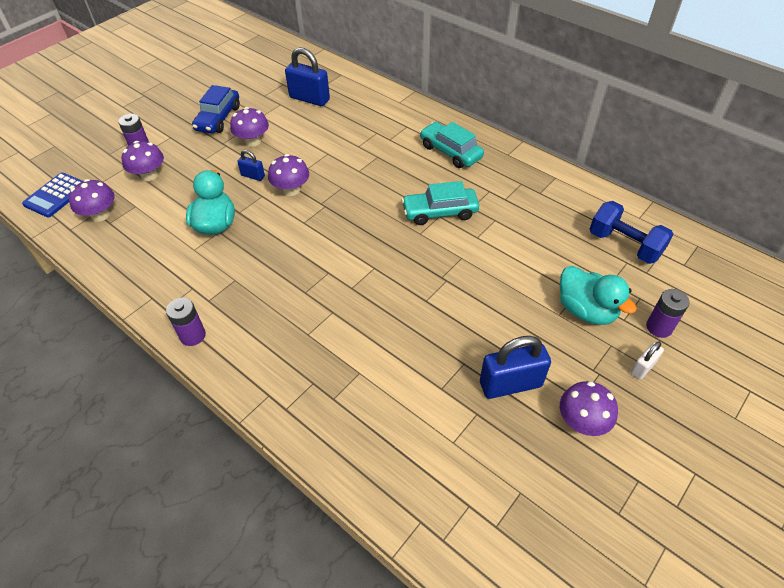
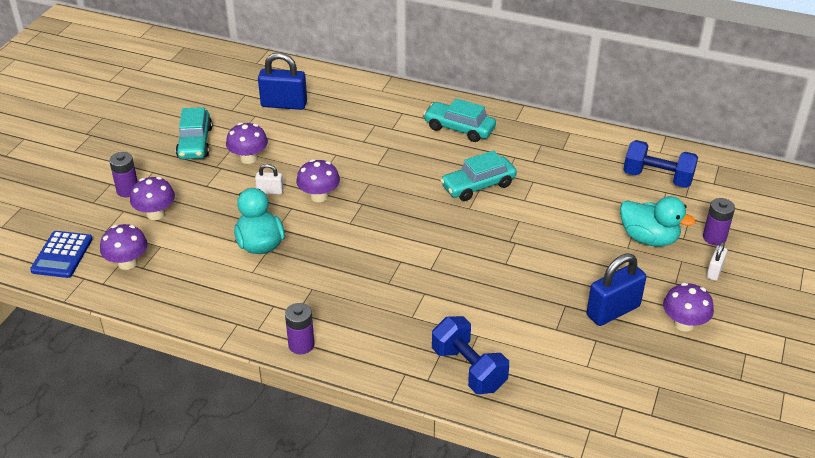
camera: 20 degrees left, 10 degrees down
(218, 118) = (195, 143): blue car -> turquoise car
(253, 176) = (270, 191): blue padlock -> white padlock
(331, 409) = (468, 369): none -> blue dumbbell

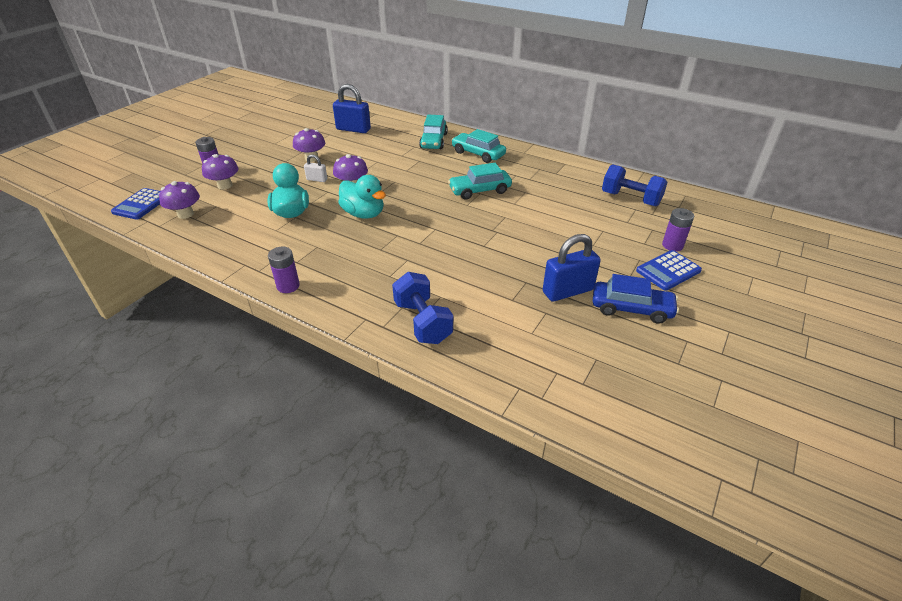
camera: 10 degrees right, 0 degrees up
(195, 143) = (278, 146): turquoise car -> turquoise car (433, 141)
(649, 238) = (613, 240): turquoise duck -> turquoise duck (363, 214)
(684, 323) = (631, 309): purple mushroom -> blue car
(714, 271) = (668, 271): white padlock -> blue calculator

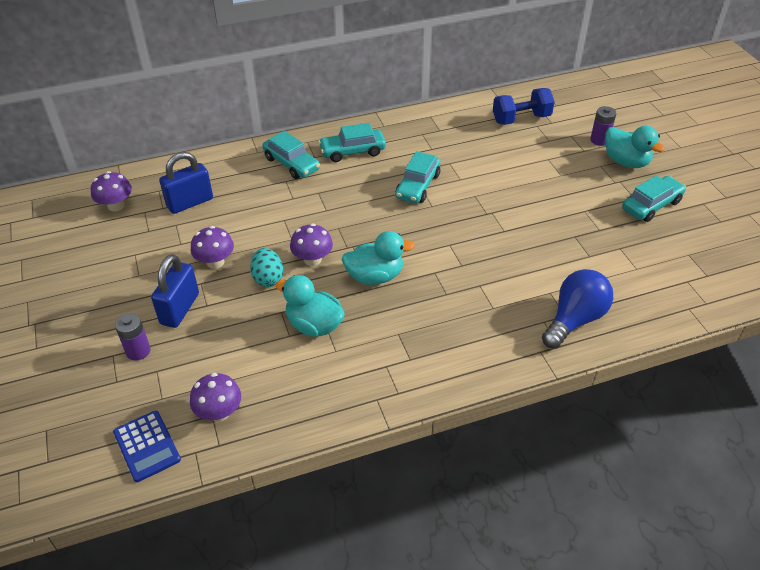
camera: 50 degrees left, 5 degrees up
(225, 185) = (191, 355): purple mushroom -> purple mushroom (116, 205)
(288, 286) = (445, 381): purple battery -> none
(317, 179) = (268, 278): white padlock -> turquoise egg
(423, 322) = (574, 319): blue dumbbell -> blue light bulb
(567, 291) = (605, 222): blue padlock -> blue padlock (180, 309)
(631, 309) = (651, 205): blue car -> turquoise car
(668, 271) = (626, 162): blue calculator -> turquoise duck

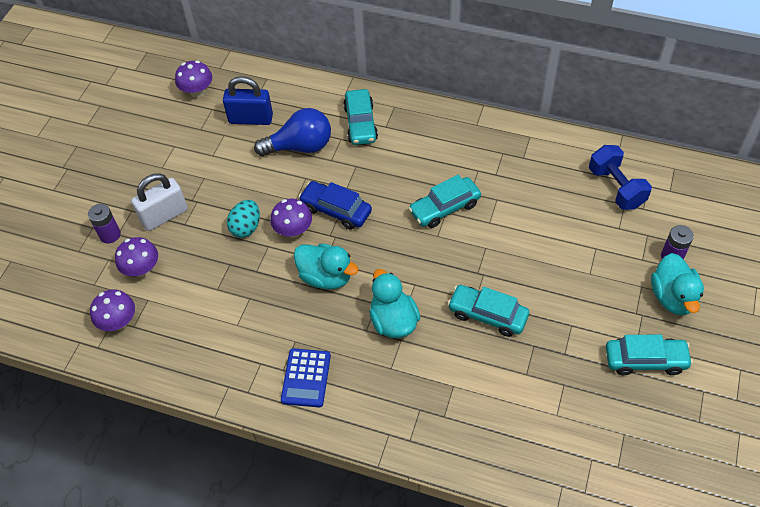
camera: 40 degrees right, 10 degrees up
(147, 446) = (56, 316): blue calculator -> blue calculator (306, 378)
(180, 309) = (164, 216): blue padlock -> white padlock
(215, 262) = (222, 188): purple mushroom -> purple mushroom (142, 269)
(314, 325) = (242, 292): turquoise duck -> turquoise duck (393, 321)
(334, 228) = (336, 210): none -> blue car
(352, 151) = (422, 138): turquoise car -> turquoise car (487, 315)
(521, 119) = (616, 188): blue dumbbell -> blue dumbbell turned 45 degrees clockwise
(574, 319) = (447, 425): blue light bulb -> blue light bulb (300, 147)

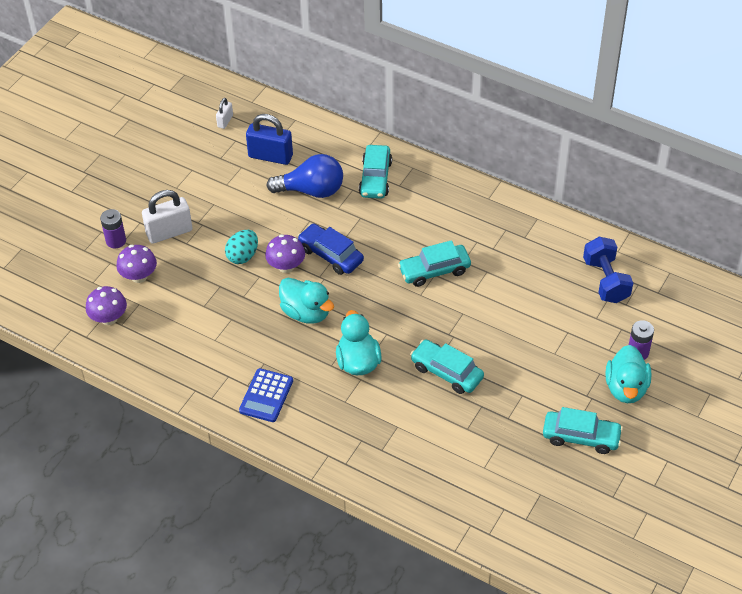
camera: 10 degrees right, 5 degrees down
(197, 91) = (225, 121): purple mushroom -> white padlock

